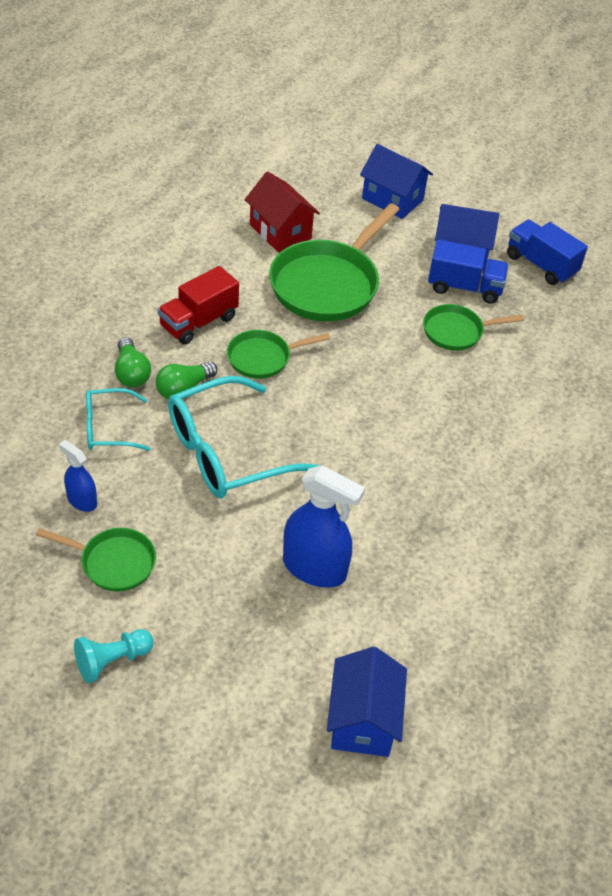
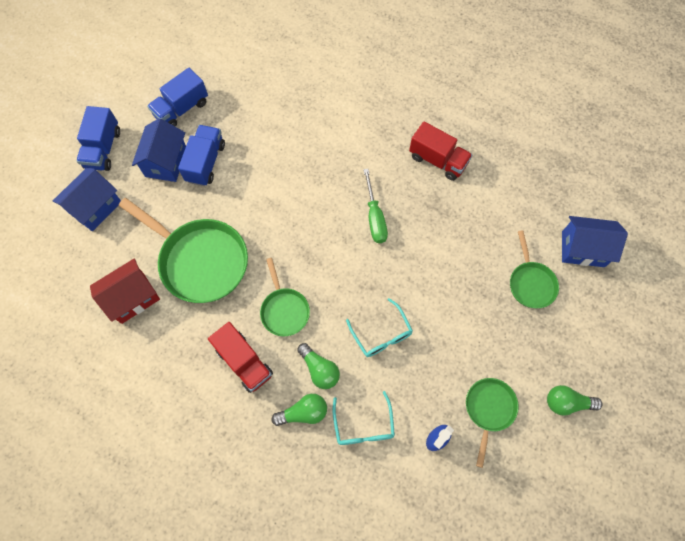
camera: 85 degrees left, 20 degrees up
(112, 660) = (567, 402): turquoise pawn -> green light bulb
(227, 451) = (381, 334): turquoise glasses -> turquoise glasses, size x0.55
(314, 568) = (477, 274): blue spray bottle -> none
(399, 453) = (374, 217): none -> green screwdriver
(456, 331) = (254, 172): green pan -> green pan (530, 283)
(471, 202) = (103, 149): none -> blue truck
(503, 534) = (438, 160): none -> red truck

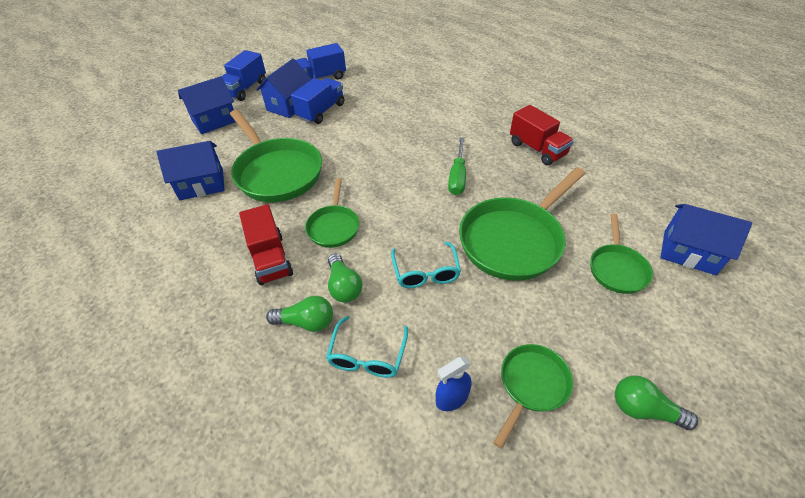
camera: 20 degrees right, 20 degrees down
(132, 298) = (201, 184): red house -> blue house
(443, 278) = (514, 240): none -> green pan

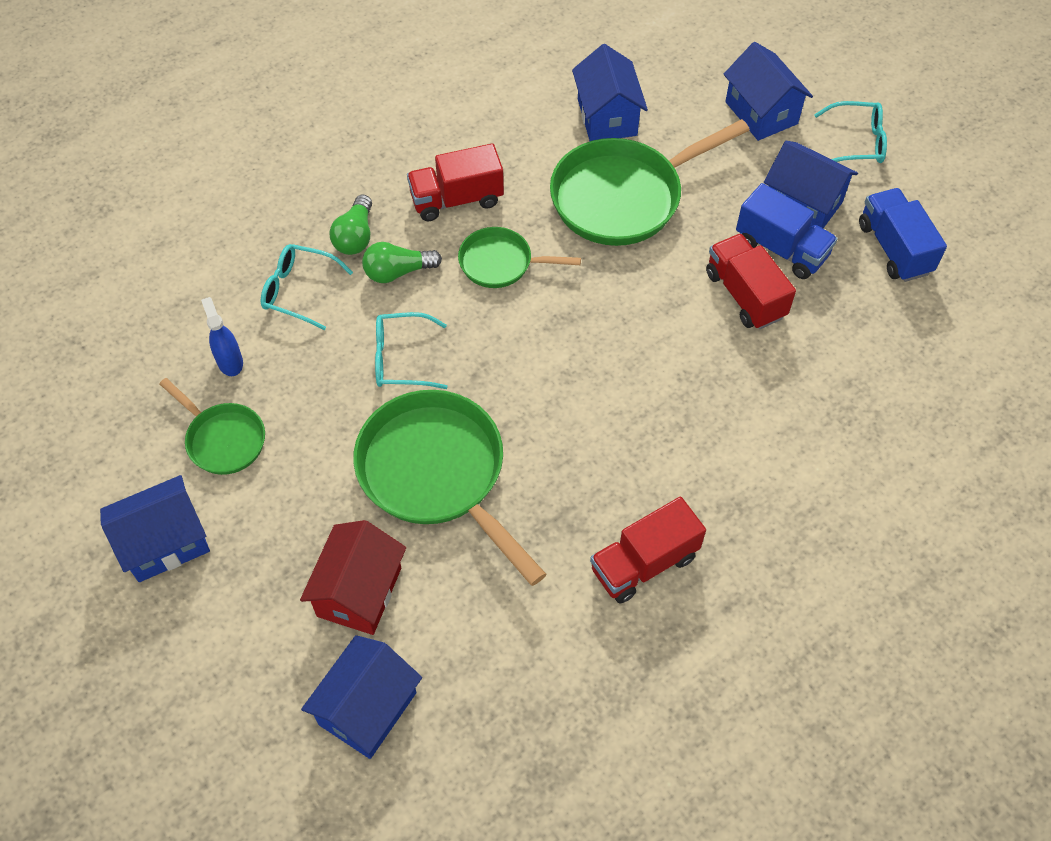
camera: 95 degrees right, 10 degrees up
(245, 89) = (856, 142): blue truck -> turquoise glasses
(354, 122) = (745, 295): none -> red truck
(457, 177) = (584, 425): green screwdriver -> none
(617, 268) = (359, 592): green pan -> red house
(644, 409) = (165, 542): green light bulb -> blue house

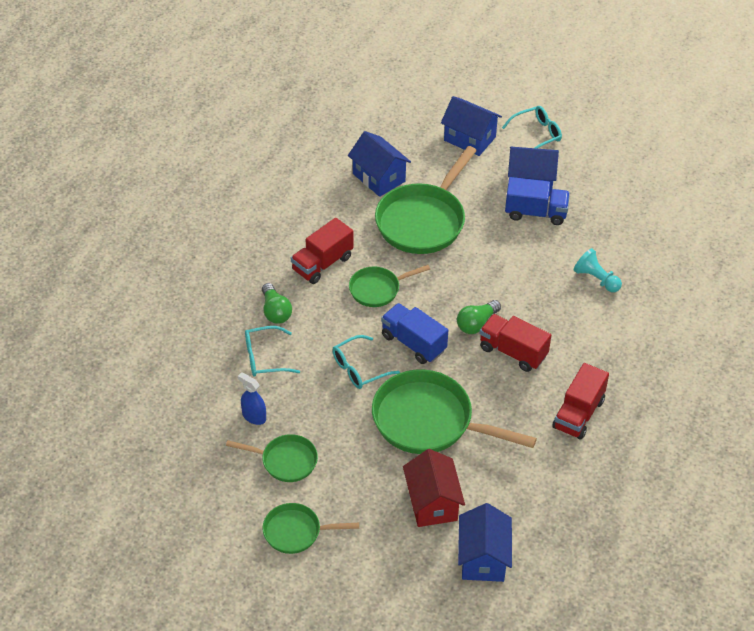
camera: 30 degrees left, 10 degrees down
(165, 542) = (296, 532): blue house -> green pan
(398, 272) = (318, 321): green light bulb -> green light bulb (476, 324)
(745, 295) = (533, 247): red truck -> red truck (513, 352)
(803, 378) = (596, 279): none -> turquoise pawn
(894, 248) = (598, 187): blue truck -> blue truck (413, 343)

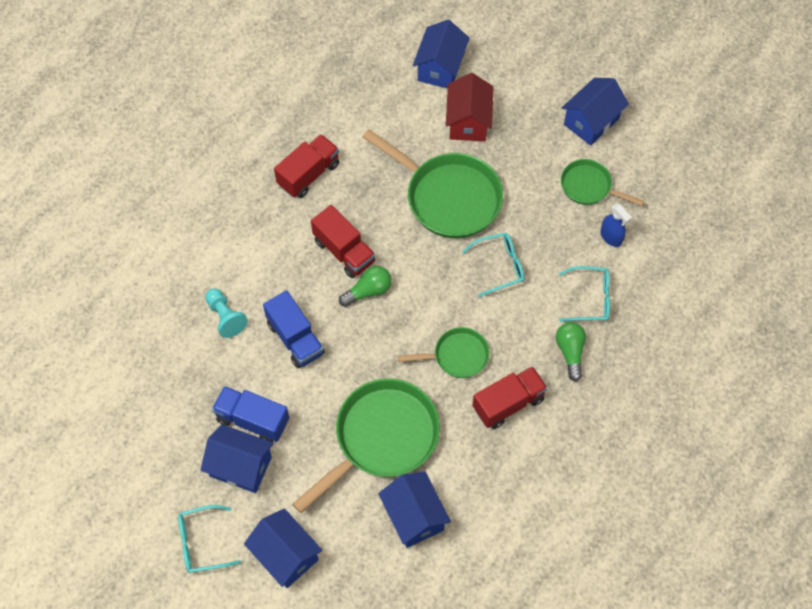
camera: 165 degrees left, 15 degrees up
(296, 532) = (591, 121): green pan -> blue house
(413, 343) = (438, 283): blue truck -> blue truck (295, 338)

